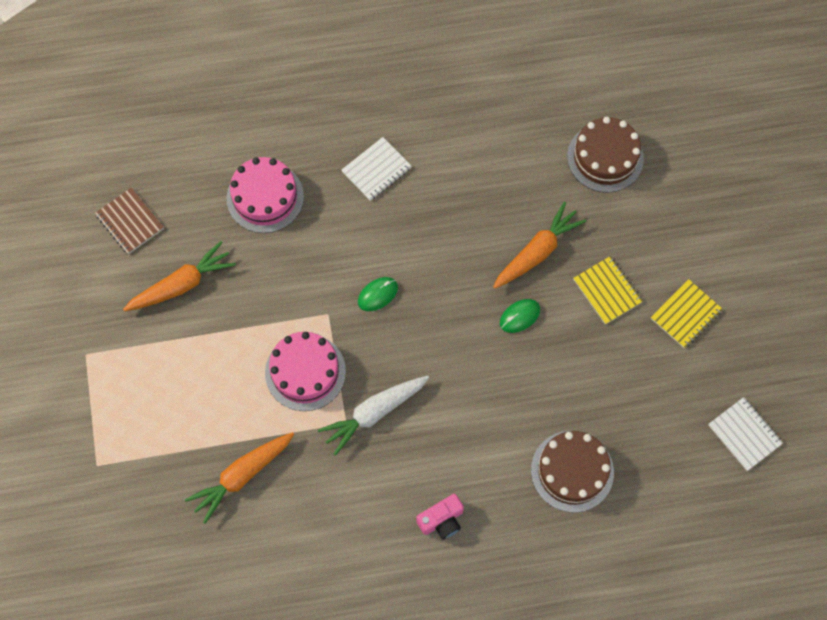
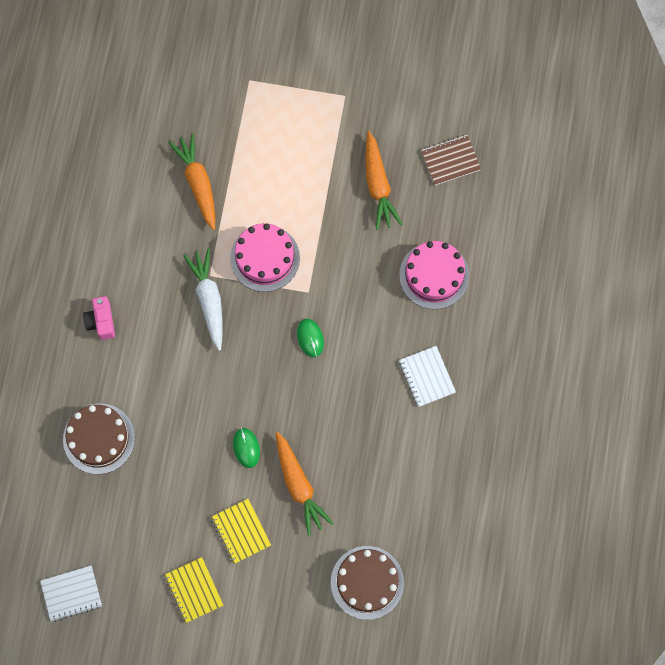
camera: 110 degrees right, 5 degrees up
(607, 291) = (240, 531): yellow notebook -> yellow notebook turned 75 degrees clockwise

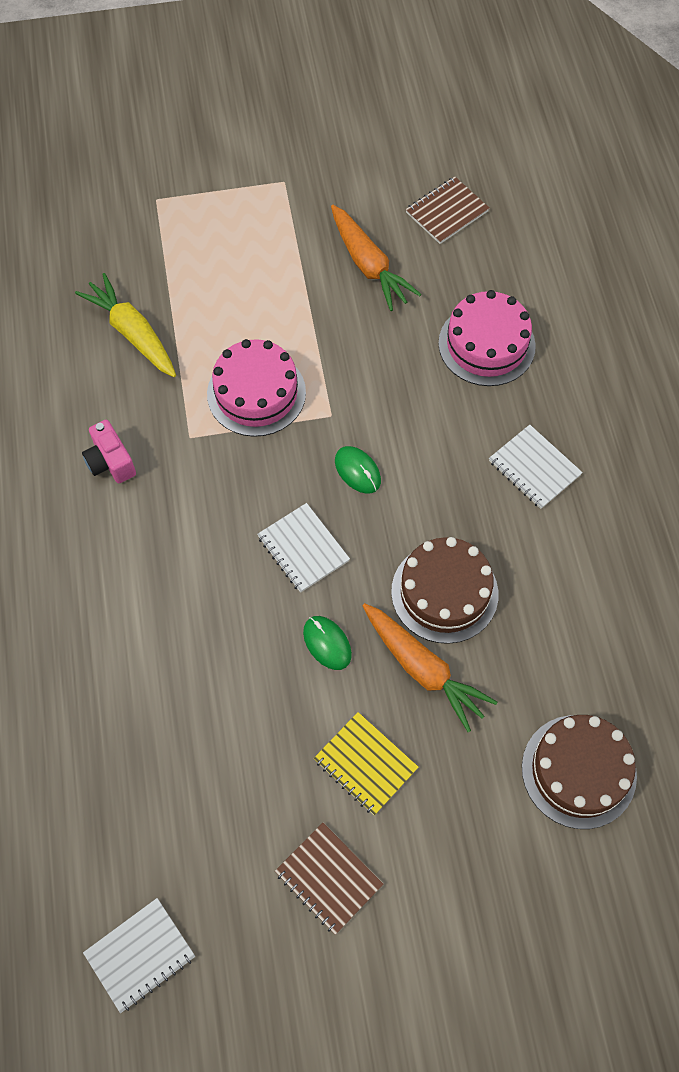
camera: 20 degrees left, 10 degrees down
(99, 438) = (106, 705): brown cake -> brown cake (444, 592)
(101, 321) = (57, 544): pink camera -> pink camera (110, 462)
(193, 590) = (328, 878): yellow notebook -> brown notebook
(198, 183) = (132, 333): orange carrot -> yellow carrot
(209, 300) = (200, 468): white carrot -> none
(255, 380) = (303, 549): none -> white notebook

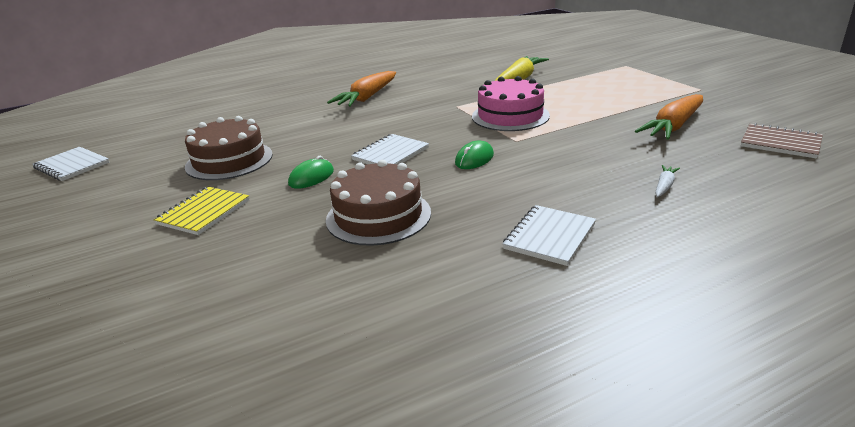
camera: 75 degrees right, 35 degrees down
(110, 462) = (421, 93): pink camera -> none
(328, 878) = (104, 216): brown notebook -> none
(423, 669) = (297, 220): orange carrot -> orange carrot (367, 97)
(486, 344) = (664, 186): pink cake -> white carrot
(578, 771) = (187, 334): brown cake -> brown cake (229, 160)

